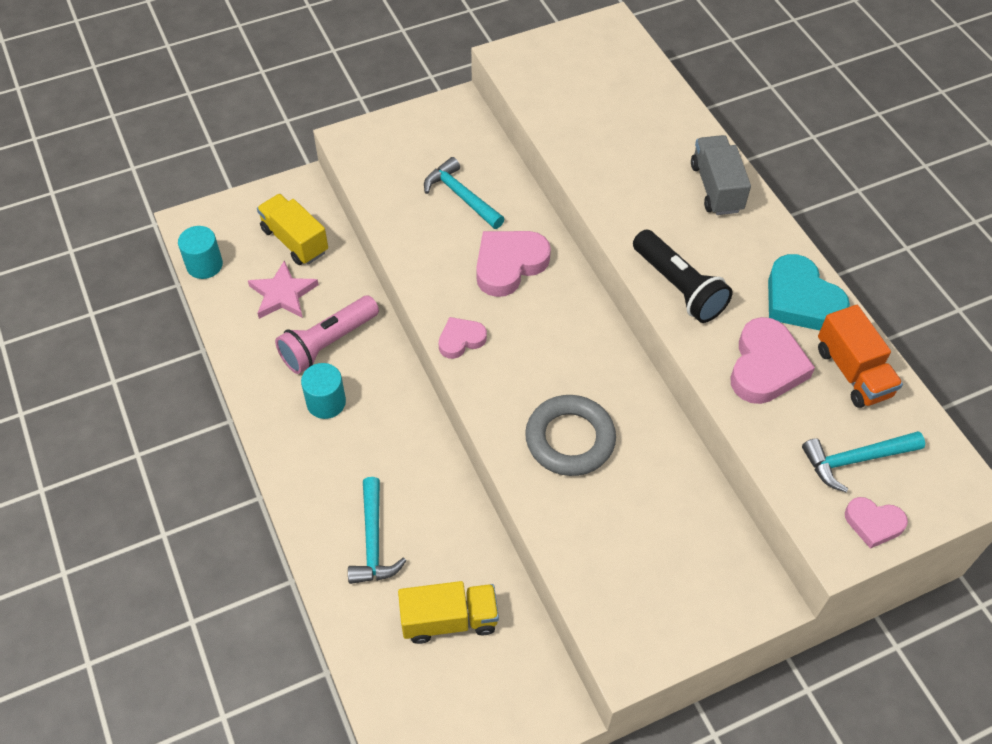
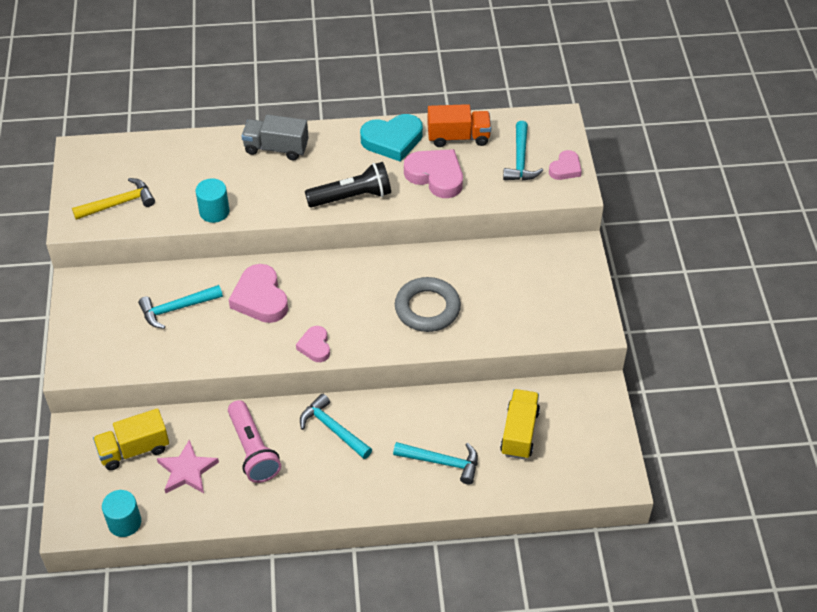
camera: 70 degrees left, 5 degrees down
(326, 402) = (309, 464): turquoise cylinder -> turquoise cylinder (214, 211)
(383, 410) = (333, 429): none -> turquoise hammer
(555, 82) = (119, 203): none -> yellow hammer

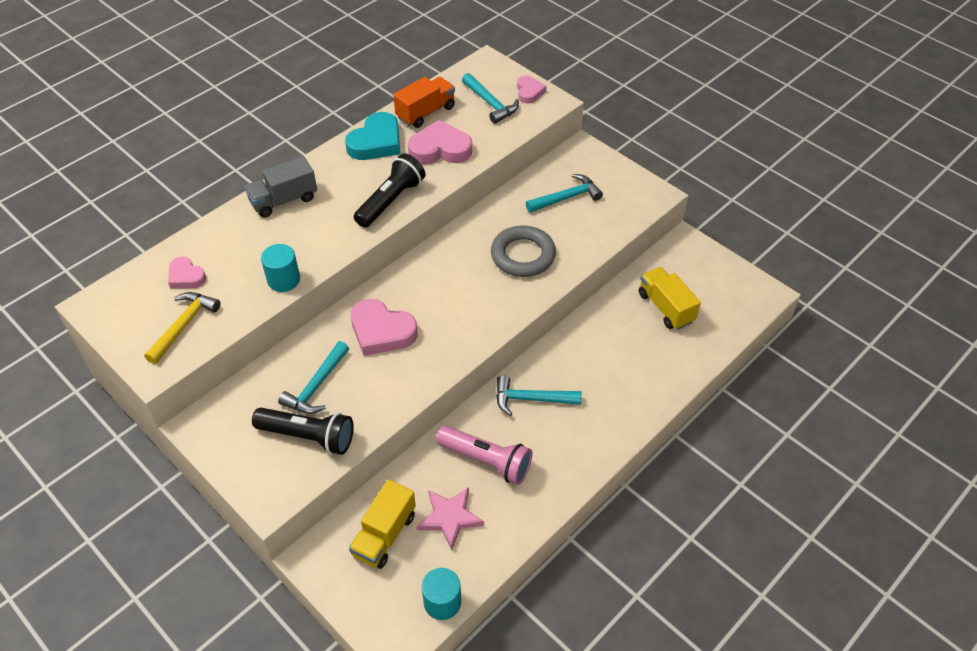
camera: 40 degrees left, 0 degrees up
(136, 341) = (308, 437): none -> black flashlight
(315, 346) = (468, 339): pink heart -> pink heart (186, 276)
(442, 462) = (637, 366): turquoise hammer -> turquoise hammer (566, 197)

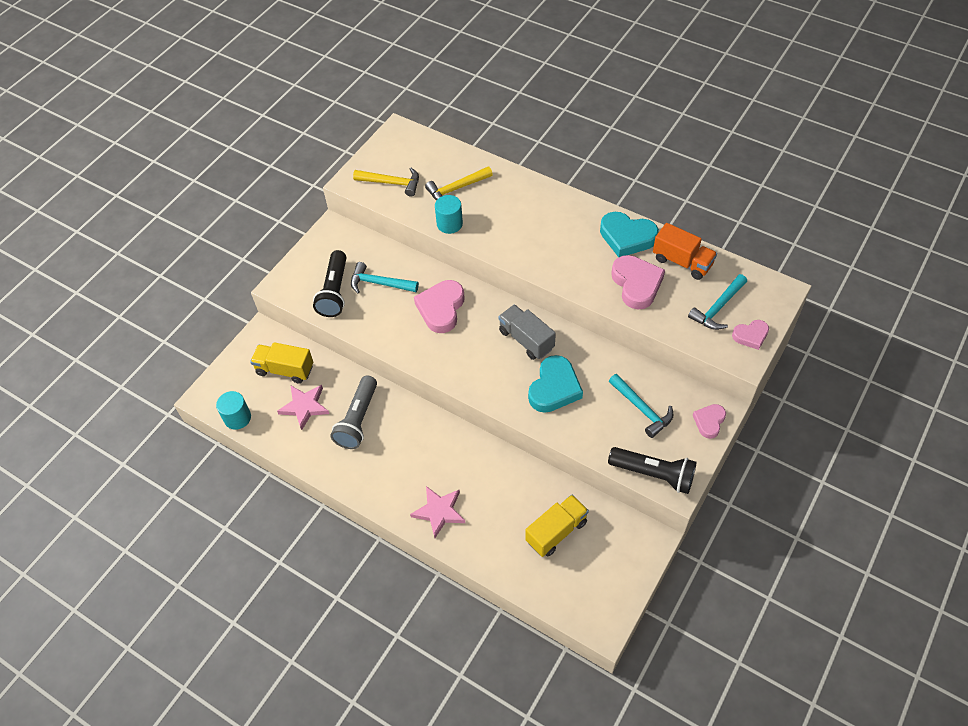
camera: 80 degrees right, 5 degrees up
(186, 276) = (437, 168): pink heart -> pink heart (709, 422)
(231, 264) = (456, 189): none -> yellow hammer
(284, 200) = (534, 198): grey truck -> grey truck (526, 340)
(391, 201) = (557, 266): black flashlight -> black flashlight (653, 474)
(486, 461) = (358, 420): pink flashlight -> grey flashlight
(523, 255) = (554, 388): grey ring -> turquoise heart
(531, 399) = (423, 439): turquoise hammer -> none
(625, 400) = (439, 512): none -> pink star

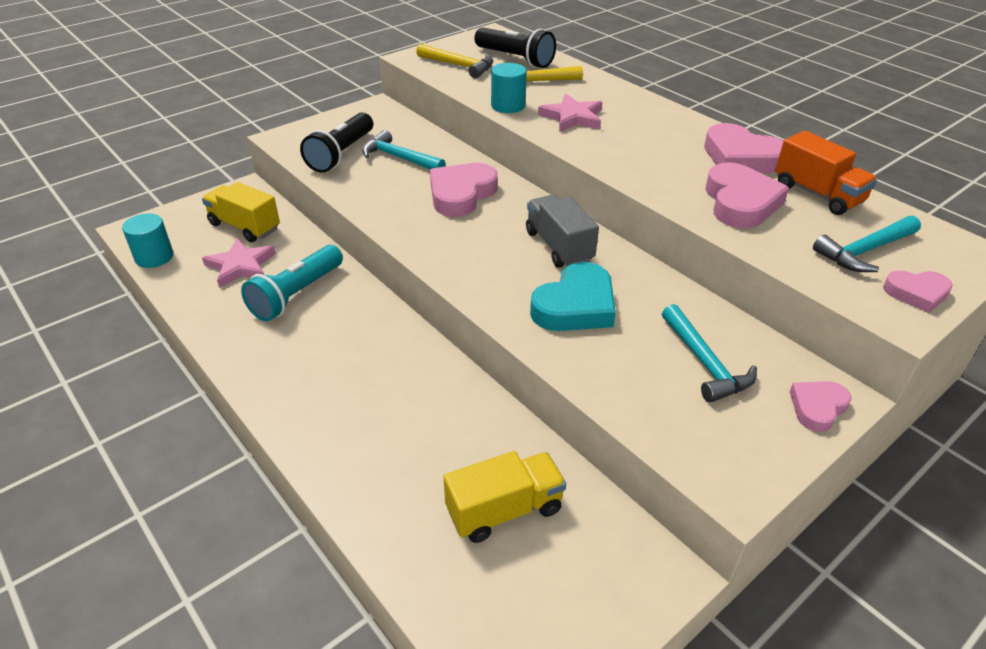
camera: 15 degrees right, 15 degrees down
(358, 420) = (296, 294): grey flashlight -> turquoise flashlight
(439, 512) = (337, 429): pink star -> pink star (572, 117)
(627, 237) = (741, 157): turquoise heart -> pink heart
(653, 474) = (697, 456): black flashlight -> black flashlight (515, 59)

